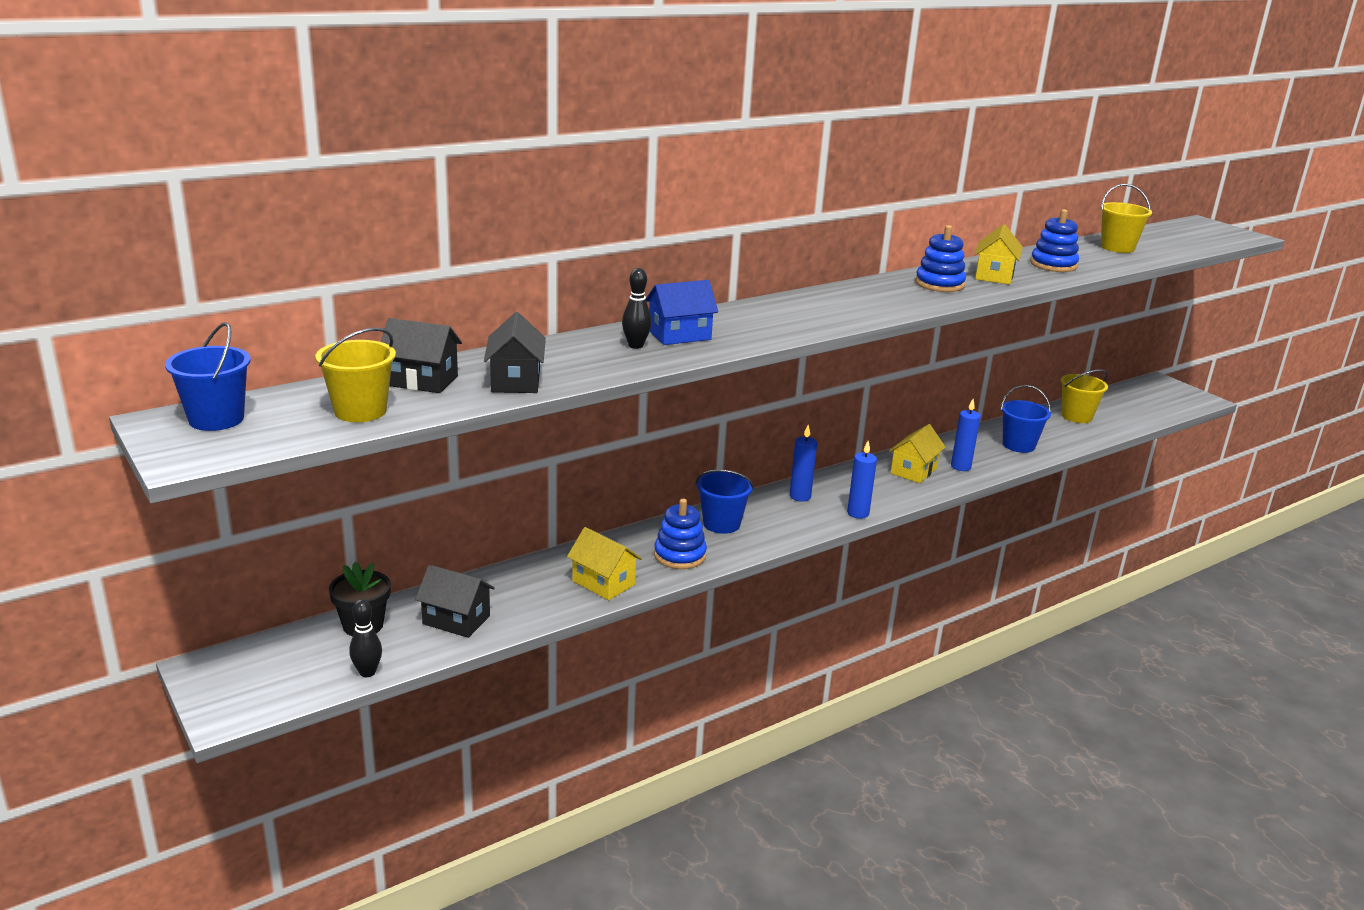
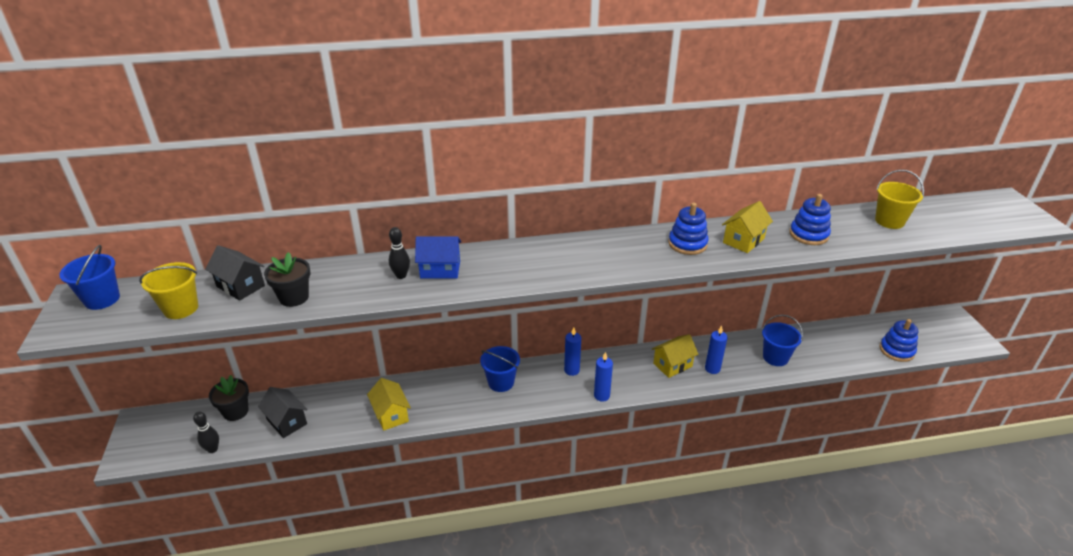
camera: 25 degrees right, 10 degrees up
(516, 381) = (294, 297): black house -> black flower pot
(680, 555) = (454, 403): blue stacking toy -> blue stacking toy (896, 350)
(1076, 416) = (847, 338): yellow bucket -> none

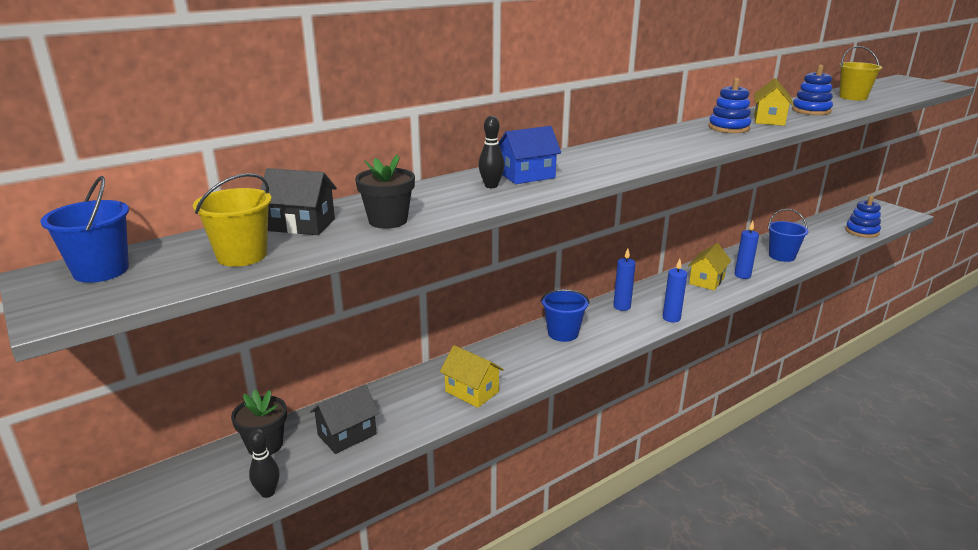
camera: 25 degrees left, 10 degrees down
(287, 422) = (347, 434): black house -> black house turned 60 degrees counterclockwise

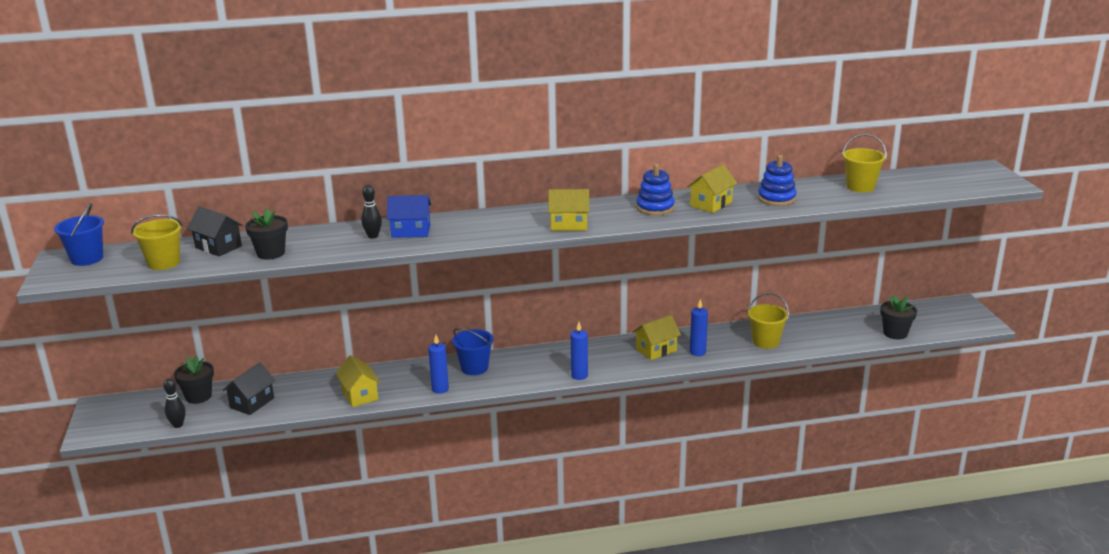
camera: 25 degrees right, 0 degrees up
(347, 434) = (252, 403): black house -> black house turned 45 degrees counterclockwise
(622, 306) = (549, 357): blue candle -> blue candle (440, 389)
(680, 149) = (569, 225): none -> yellow house
(782, 256) = (765, 341): blue bucket -> yellow bucket
(862, 231) = (895, 333): blue stacking toy -> black flower pot

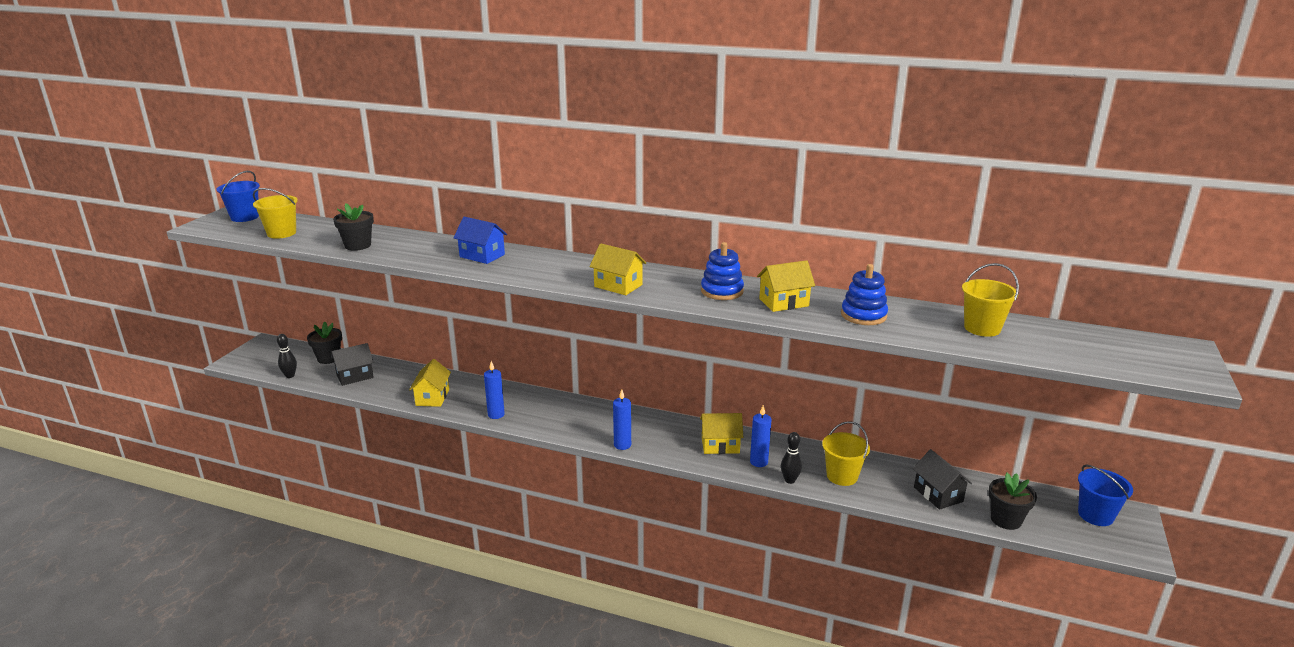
camera: 30 degrees right, 0 degrees up
(218, 247) = (333, 231): black house -> black house (938, 494)
(373, 236) = (448, 252): black bowling pin -> black bowling pin (789, 480)
(474, 368) = (544, 405): blue bucket -> blue bucket (1095, 515)

